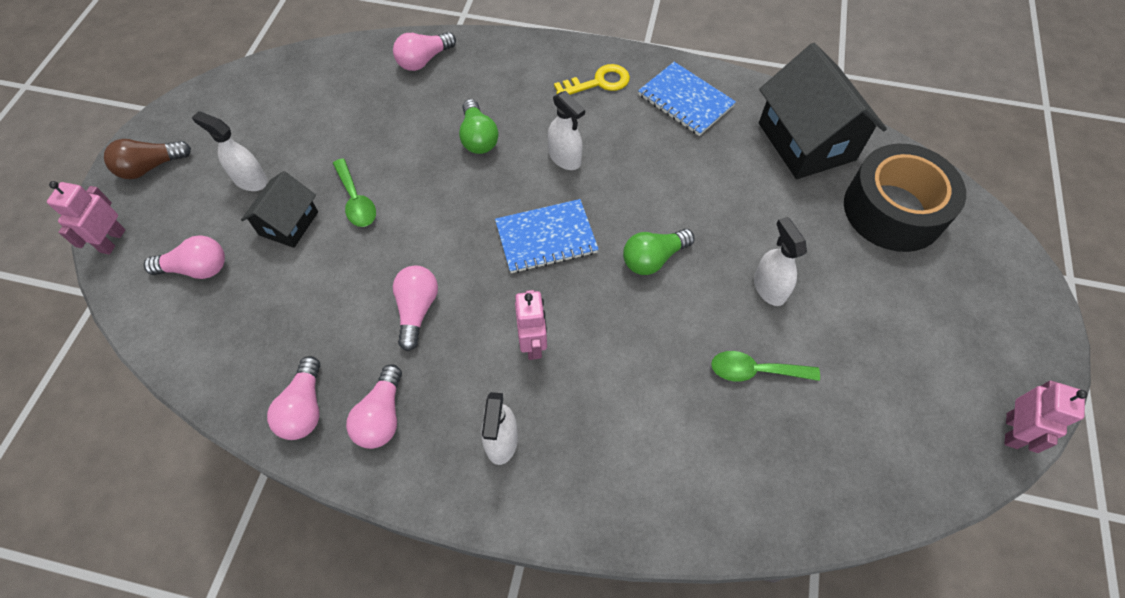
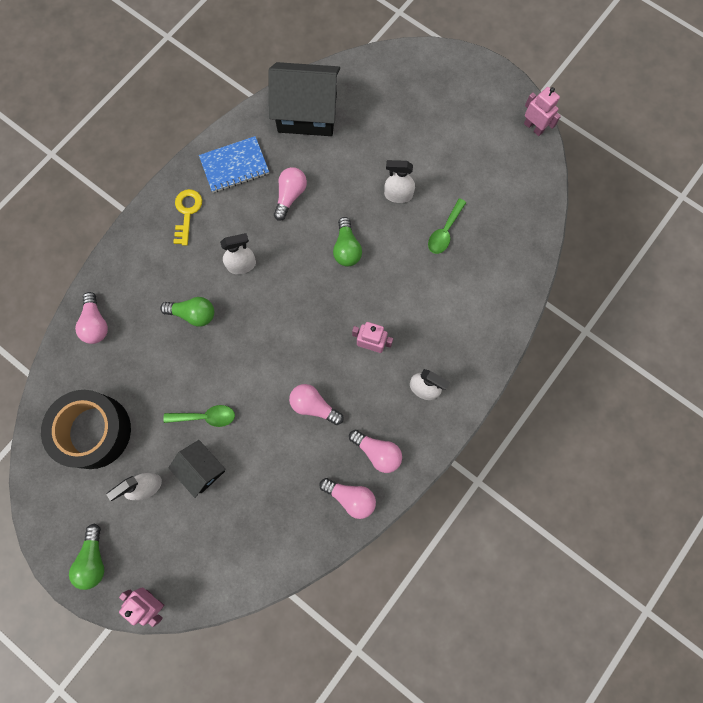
camera: 65 degrees left, 15 degrees up
(151, 167) = (94, 559): brown light bulb -> green light bulb
(197, 268) = (209, 543): pink light bulb -> pink light bulb (290, 196)
(546, 238) = (299, 305): blue notebook -> none
(893, 210) = (381, 97): black tape -> black tape (93, 431)

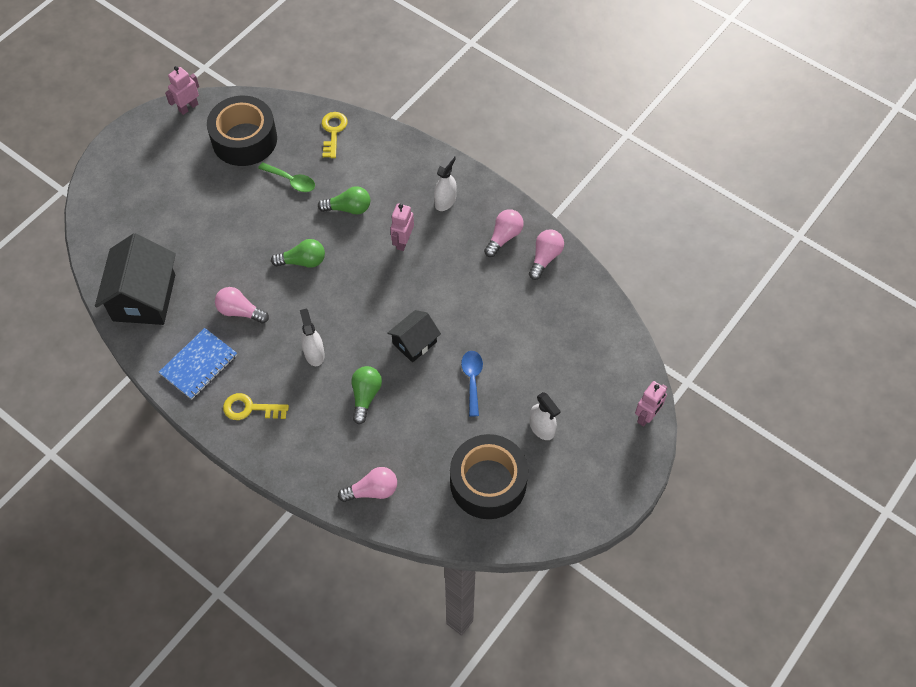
camera: 90 degrees left, 15 degrees down
(94, 559) = (613, 471): green light bulb -> green light bulb (348, 208)
(202, 469) = (523, 380): black house -> black house (414, 343)
(205, 417) = (472, 380): green spoon -> blue spoon
(234, 166) = (199, 365): blue notebook -> blue notebook turned 60 degrees clockwise
(314, 406) = (461, 287): pink light bulb -> none
(398, 195) = (248, 218): white spray bottle -> none
(495, 183) = (244, 139): none -> black tape
(511, 269) = (333, 132): none -> yellow key

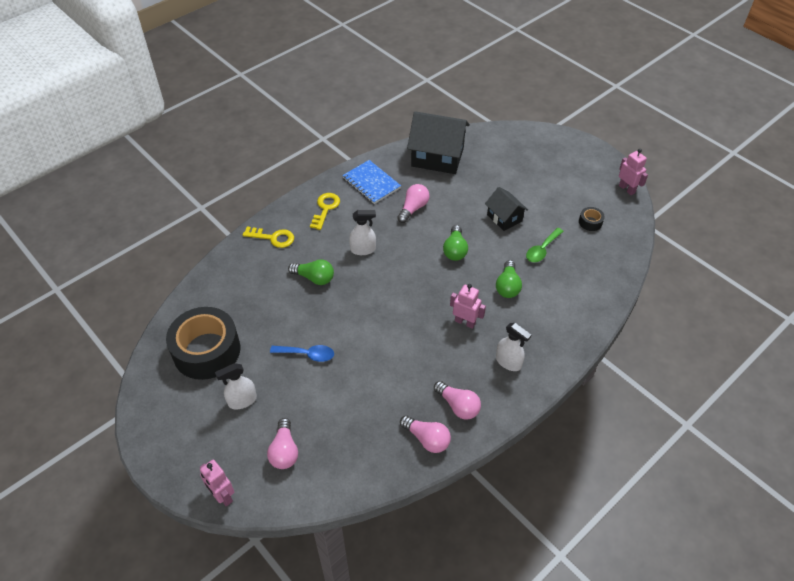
camera: 100 degrees right, 10 degrees down
(244, 139) = (590, 222): black tape -> black tape, size x0.40
(333, 132) = (598, 284): yellow key -> yellow key (273, 238)
(372, 490) = (230, 273): pink light bulb -> pink light bulb (284, 451)
(414, 343) = (356, 317): black house -> black house (504, 218)

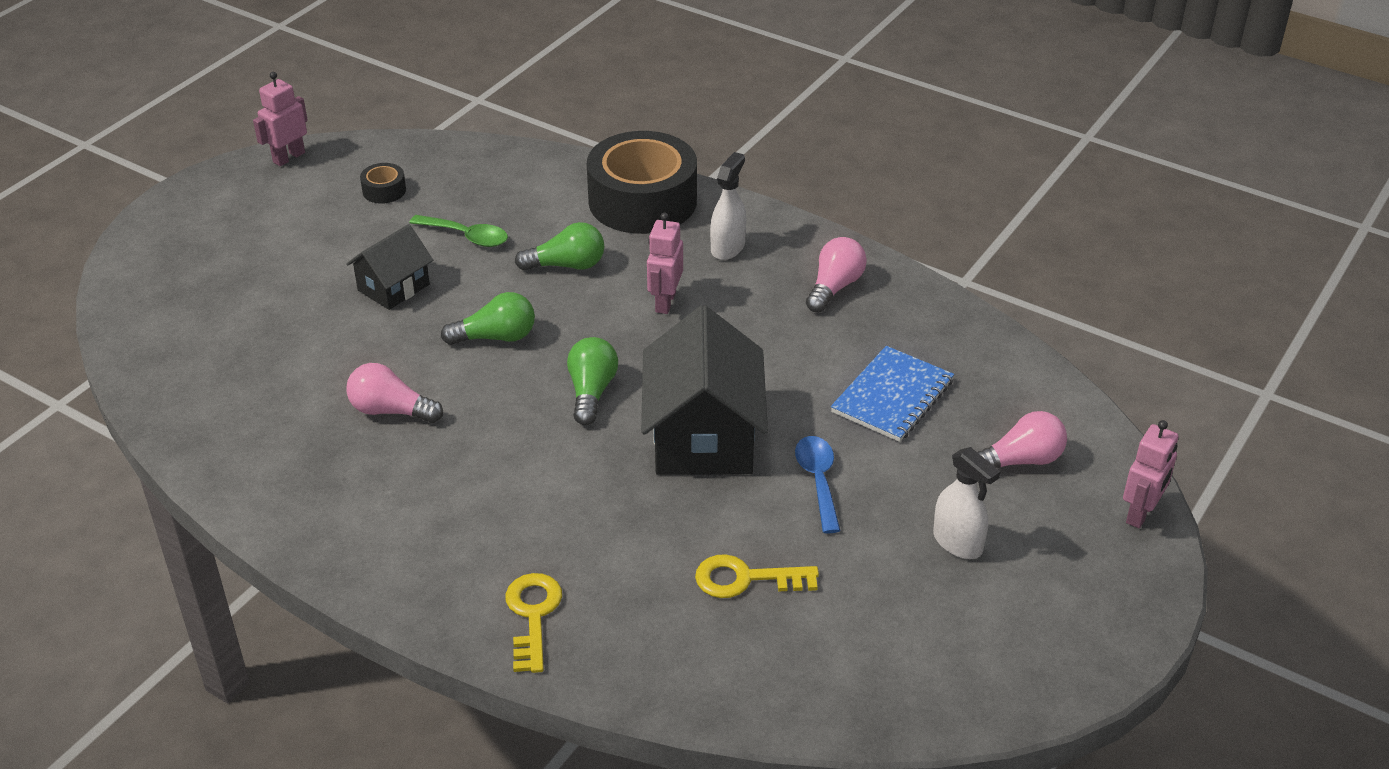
camera: 105 degrees left, 10 degrees down
(206, 351) = (877, 632): black tape -> black tape (642, 201)
(314, 278) = (629, 517): green light bulb -> green light bulb (591, 392)
(325, 208) = (418, 548): yellow key -> yellow key (746, 579)
(363, 249) = (529, 461): white spray bottle -> none
(371, 183) = (319, 490): blue notebook -> blue notebook (892, 396)
(427, 439) = (909, 309): pink light bulb -> none
(437, 157) = (217, 402): black house -> black house (703, 437)

